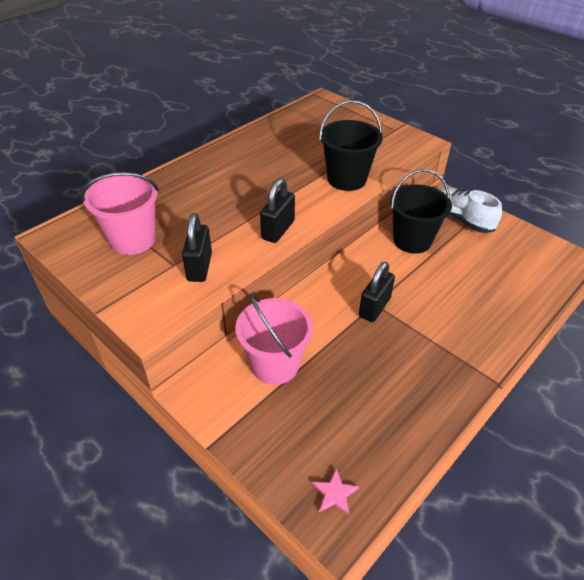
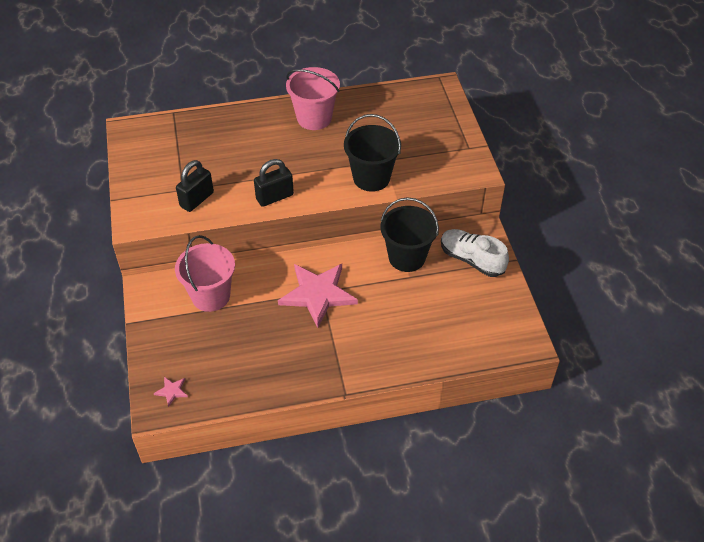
camera: 35 degrees right, 5 degrees up
(133, 240) = (173, 157): pink bucket -> pink bucket (314, 118)
(374, 307) = (318, 294): black padlock -> pink star
(460, 219) = (471, 259): white shoe -> white shoe turned 45 degrees counterclockwise

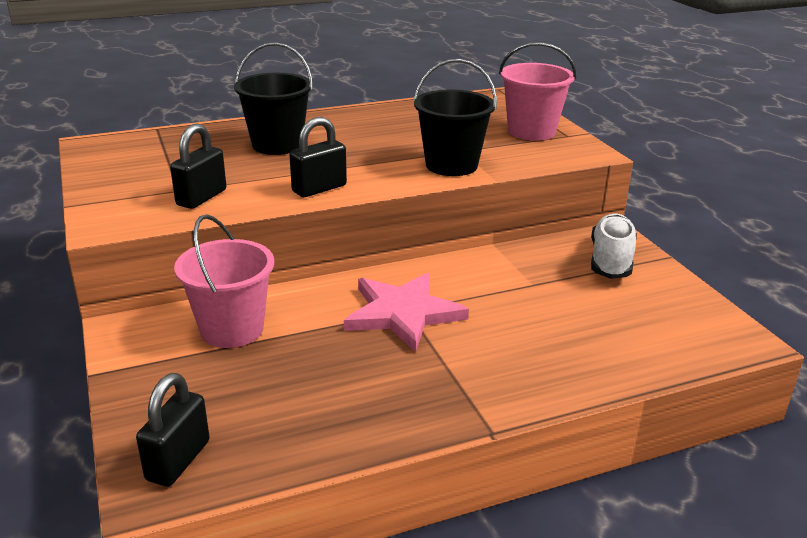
camera: 10 degrees left, 20 degrees down
(172, 391) = (178, 460): pink star -> black padlock
(314, 118) = (353, 123): pink bucket -> pink bucket (531, 131)
(407, 257) = (519, 265): black bucket -> black bucket (277, 145)
(471, 259) = (611, 260): white shoe -> white shoe turned 75 degrees clockwise

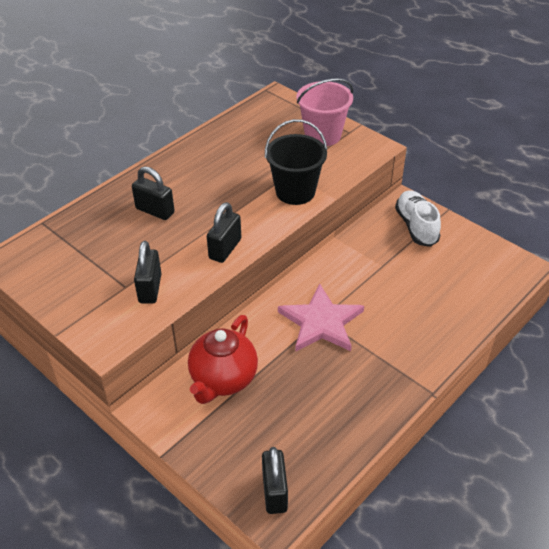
camera: 25 degrees left, 15 degrees up
(232, 329) = (223, 380): pink bucket -> red teapot
(277, 145) = (155, 211): black bucket -> black padlock

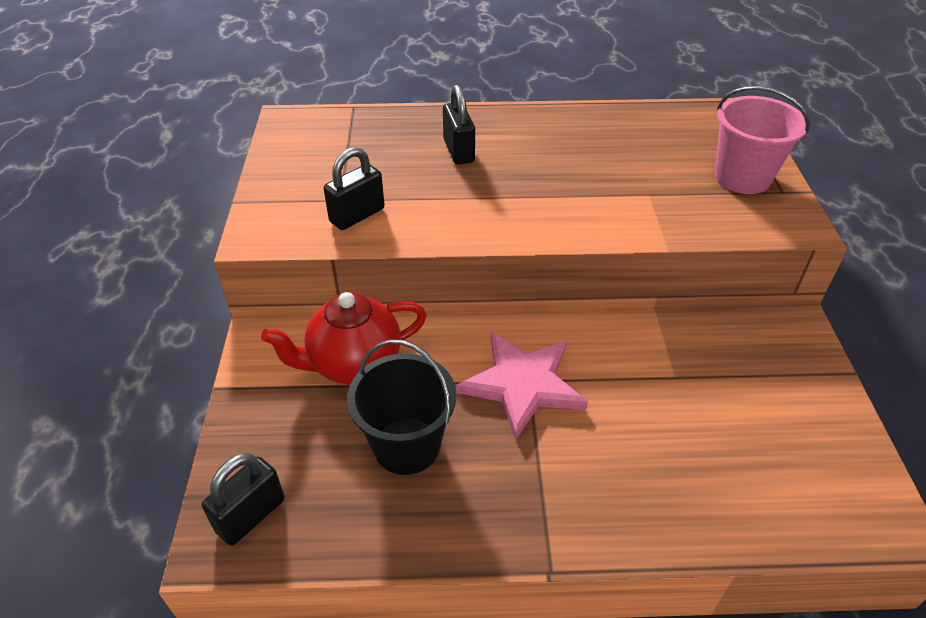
camera: 45 degrees right, 0 degrees up
(225, 249) = (475, 225): black padlock -> none
(295, 192) = (628, 216): black bucket -> black bucket (406, 445)
(416, 226) = (779, 363): white shoe -> none

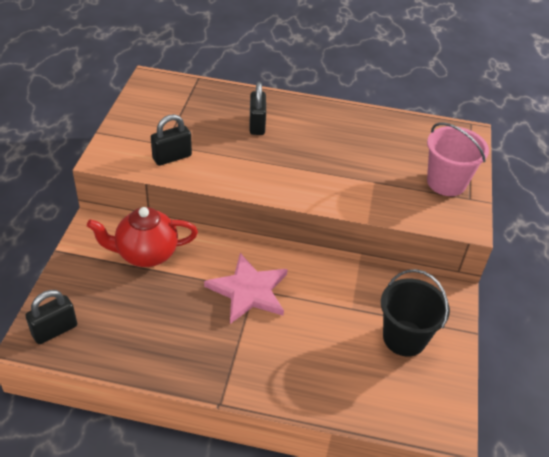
camera: 10 degrees right, 0 degrees up
(406, 445) = (161, 311): black bucket -> black bucket (404, 338)

